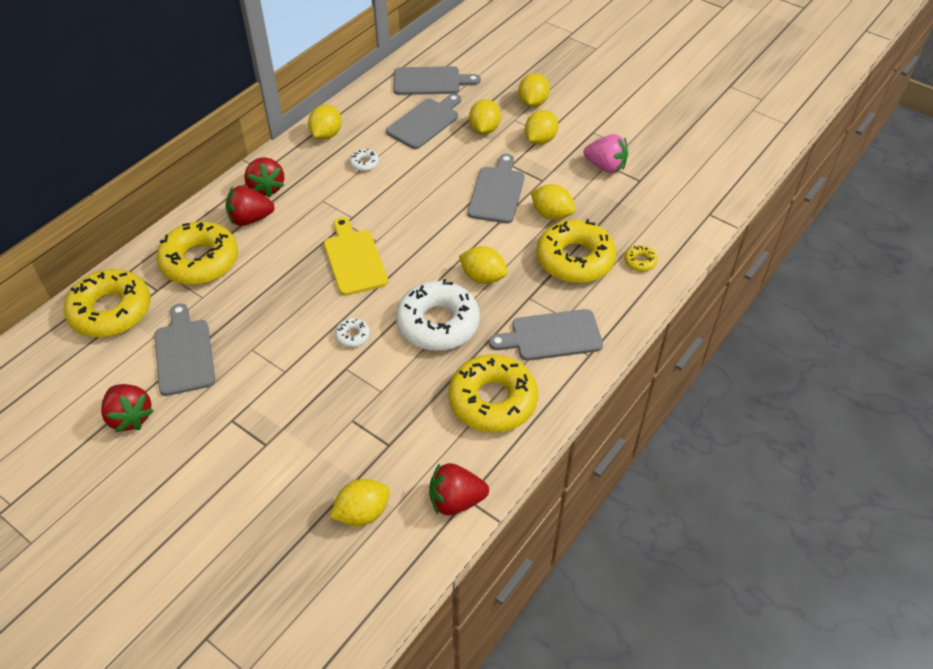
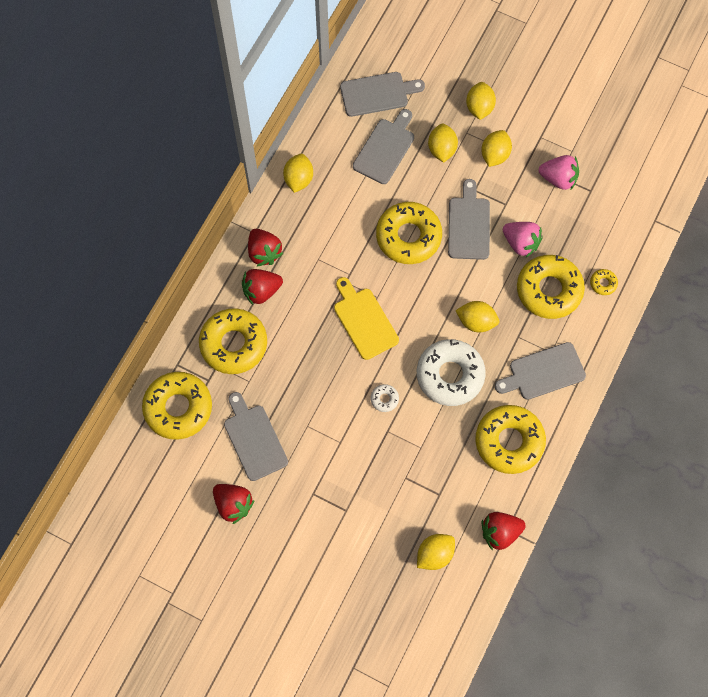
camera: 10 degrees left, 20 degrees up
(364, 163) = (343, 209): white donut -> none
(427, 194) = (408, 236): none -> yellow donut
(551, 214) = (521, 243): yellow lemon -> pink strawberry

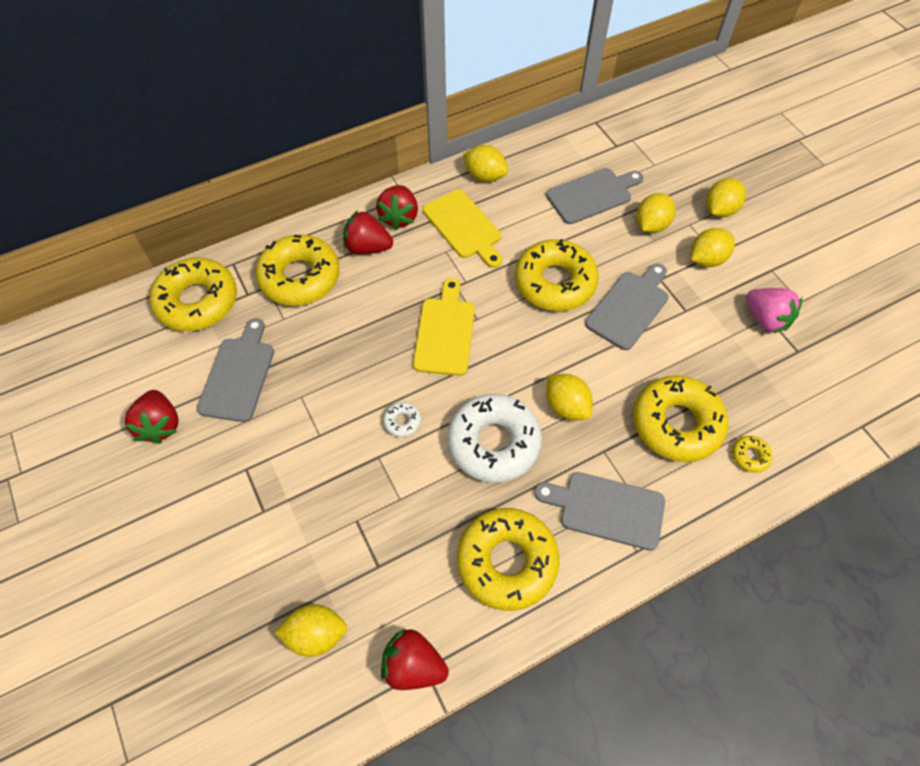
camera: 35 degrees right, 10 degrees down
(298, 179) = (485, 176): yellow lemon -> yellow lemon turned 75 degrees clockwise
(316, 231) = (464, 227): none -> yellow cutting board
(377, 94) = (620, 147): grey cutting board -> none
(521, 243) = (676, 357): pink strawberry -> none

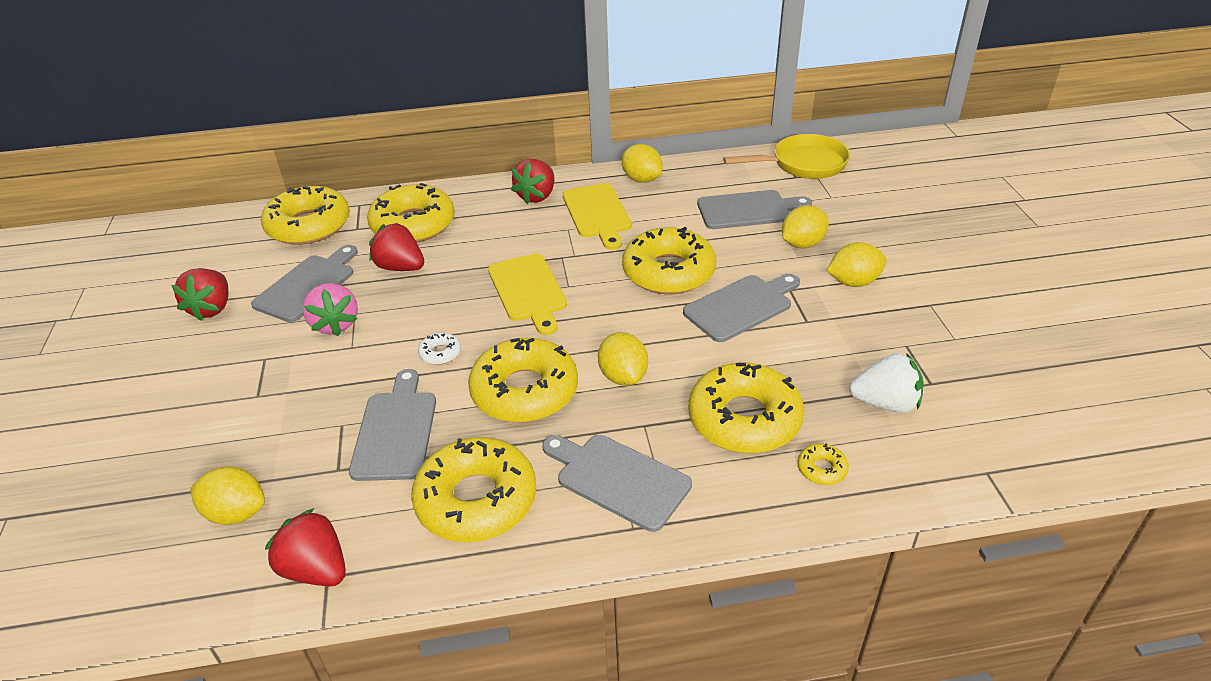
camera: 20 degrees right, 20 degrees down
(367, 247) = (492, 213): red strawberry -> red strawberry (400, 267)
(406, 513) = (395, 431): none -> grey cutting board
(445, 332) = (528, 291): yellow cutting board -> yellow cutting board turned 135 degrees clockwise
(493, 443) = (525, 391): white donut -> yellow donut
(617, 129) = (803, 164): none -> yellow pan
(720, 210) = (890, 244): yellow lemon -> none
(766, 319) = (902, 346): pink strawberry -> pink strawberry (335, 324)
(772, 380) = (885, 403): none -> white strawberry

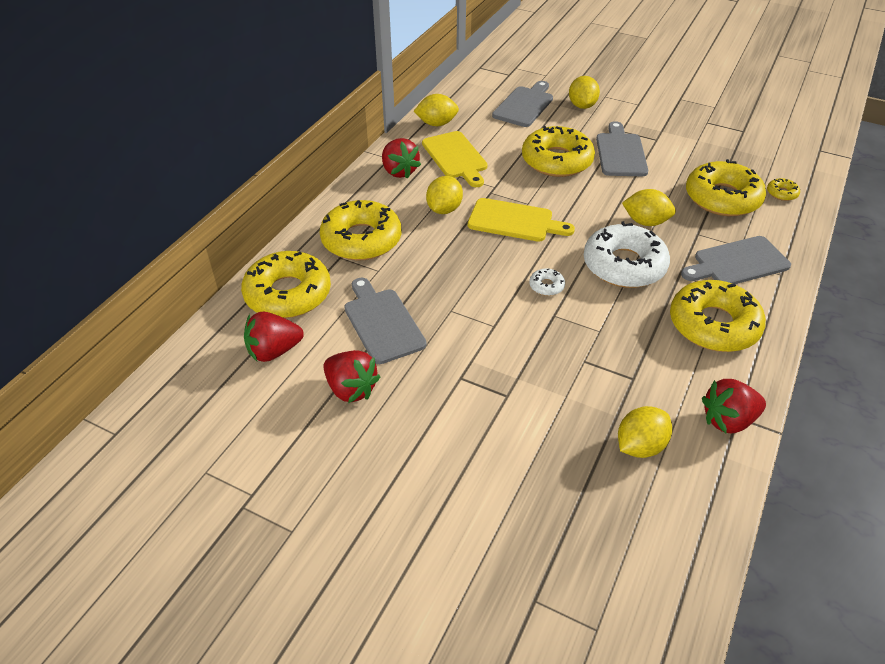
camera: 55 degrees left, 5 degrees up
(335, 324) = (455, 325): pink strawberry -> none
(395, 431) = (615, 336): grey cutting board -> none
(400, 267) = (415, 266): red strawberry -> red strawberry (274, 351)
(525, 391) = (624, 265): yellow donut -> white donut
(597, 213) = (456, 157): yellow cutting board -> yellow cutting board turned 45 degrees clockwise
(803, 164) = (499, 66): yellow pan -> none
(853, 282) = (637, 109): yellow lemon -> yellow lemon (444, 209)
(885, 403) = (747, 151): white strawberry -> none

